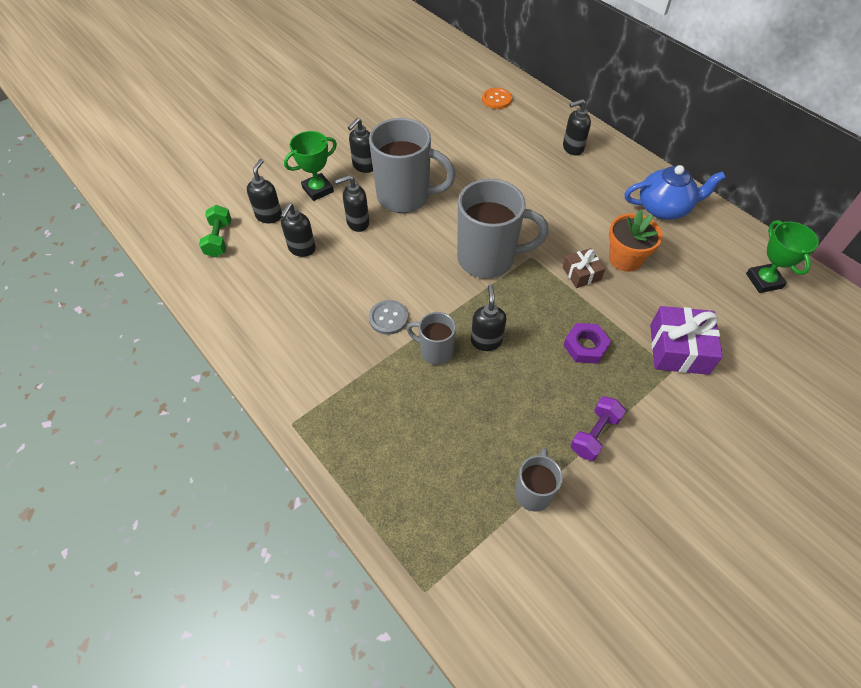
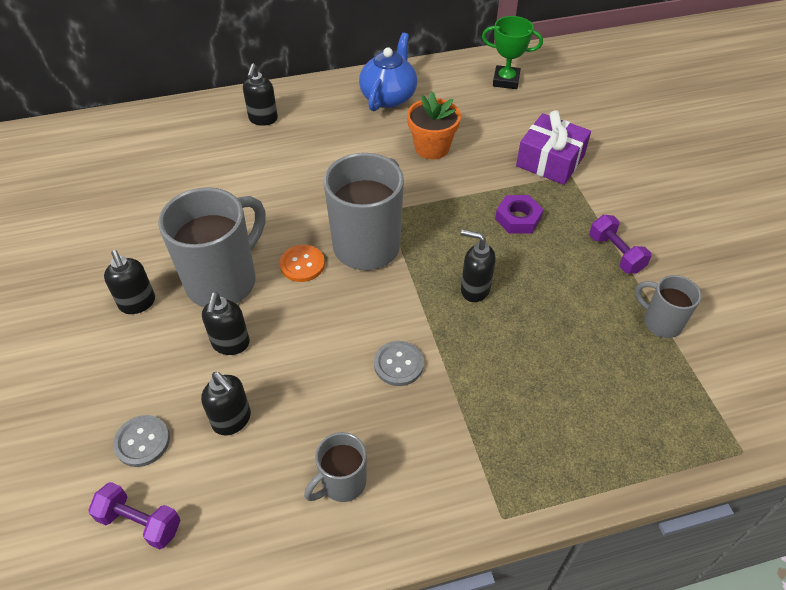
camera: 65 degrees left, 5 degrees down
(219, 239) = (140, 522): green dumbbell -> purple dumbbell
(269, 216) = (142, 442): black soap dispenser -> grey button
(318, 190) = (139, 368): green trophy -> none
(435, 351) = (466, 338): grey mug -> grey mug (342, 483)
(496, 99) = (136, 143): orange button -> orange button (302, 264)
(581, 273) = (431, 184): brown gift -> none

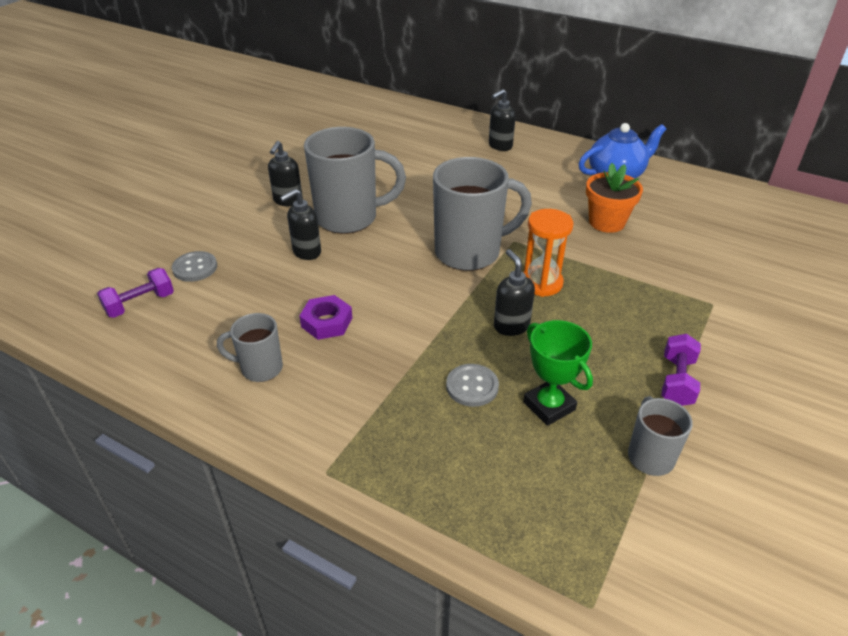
camera: 45 degrees right, 10 degrees down
(140, 522) = (140, 304): purple dumbbell -> purple dumbbell turned 75 degrees clockwise
(232, 420) = (251, 290): black soap dispenser -> none
(302, 264) = (409, 237): orange button -> none
(398, 364) = (389, 332): grey button -> grey button (472, 386)
(451, 236) = (541, 283): none -> orange hourglass
(506, 81) = (743, 211): green trophy -> green trophy (549, 406)
(518, 218) = (616, 305): purple nut -> purple nut (326, 322)
(550, 161) = (706, 284): purple gift -> none

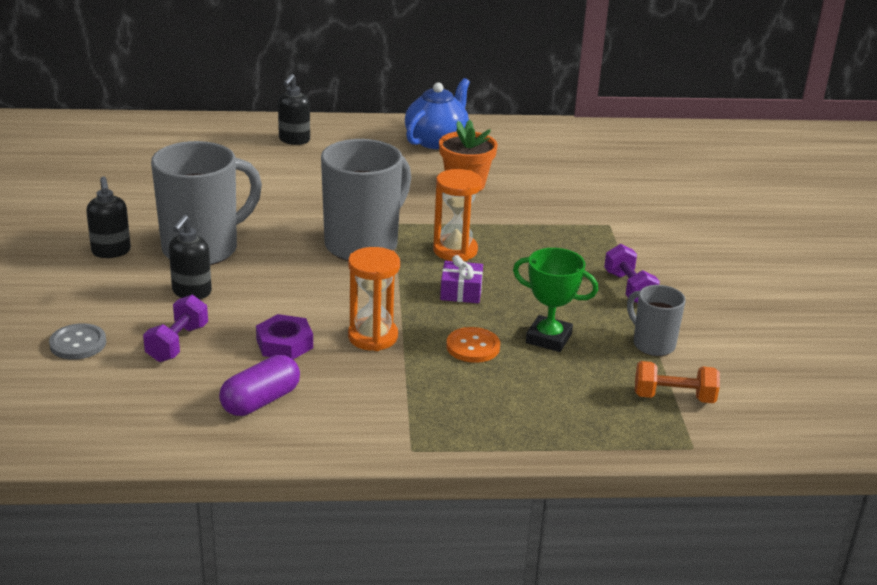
camera: 35 degrees left, 10 degrees down
(140, 304) = (55, 394): purple dumbbell -> purple dumbbell (177, 343)
(260, 368) = (260, 401): grey mug -> purple capsule
(398, 342) = (373, 337): none -> orange hourglass
(472, 386) = (473, 347): grey button -> orange button
(511, 326) = (461, 292): black soap dispenser -> purple gift
(621, 532) = (674, 397): none -> orange dumbbell

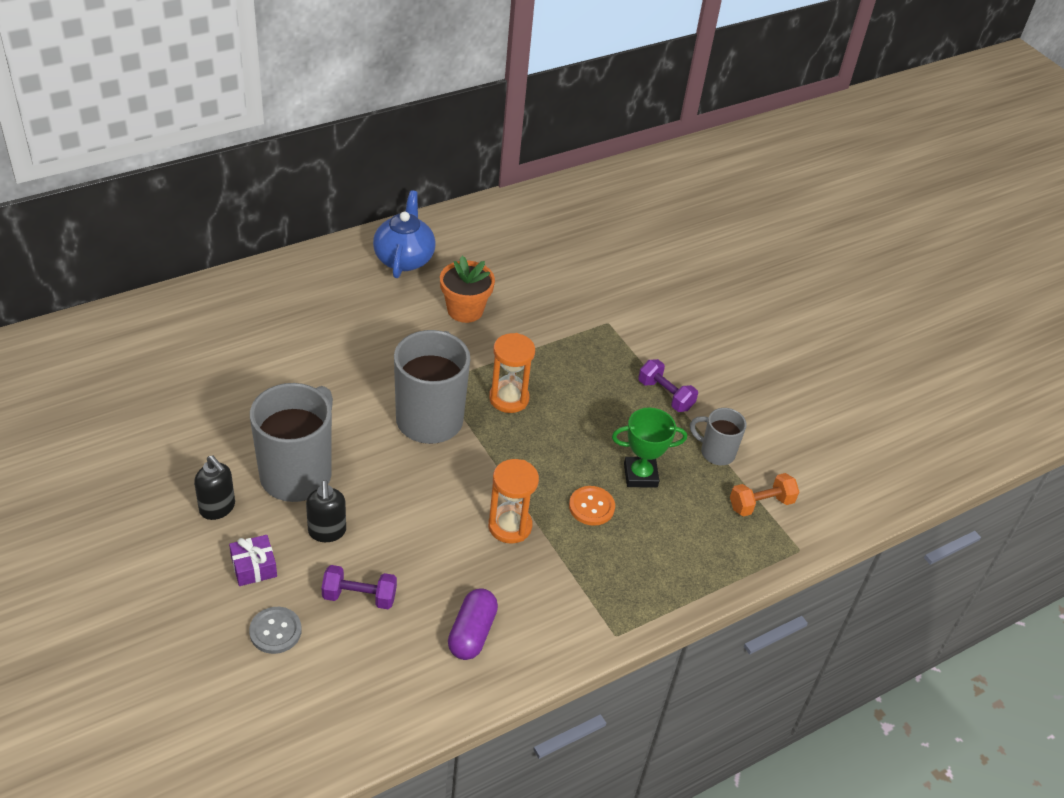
camera: 30 degrees left, 15 degrees up
(177, 343) = (359, 596): purple dumbbell -> purple dumbbell turned 75 degrees counterclockwise
(284, 344) = (446, 562): purple nut -> none
(294, 140) = (276, 299): black soap dispenser -> none
(461, 292) = (544, 447): purple gift -> purple gift (254, 567)

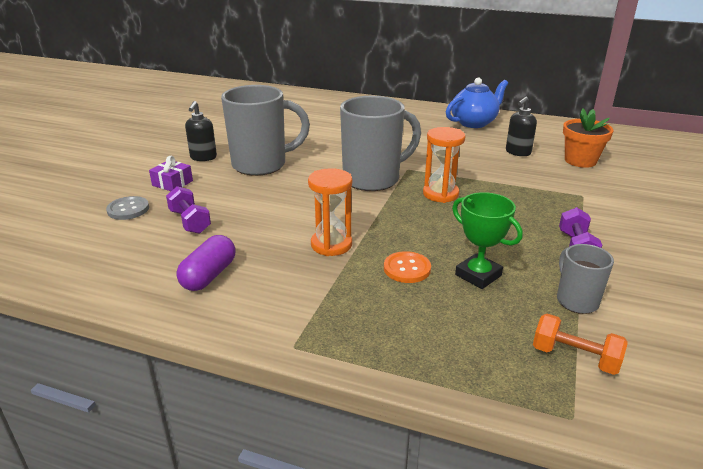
camera: 55 degrees right, 15 degrees down
(327, 532) = (229, 190): black soap dispenser -> black soap dispenser (517, 152)
(465, 310) = (478, 151): orange flower pot -> orange flower pot (580, 161)
(472, 633) = (209, 275): purple capsule -> purple capsule turned 45 degrees counterclockwise

